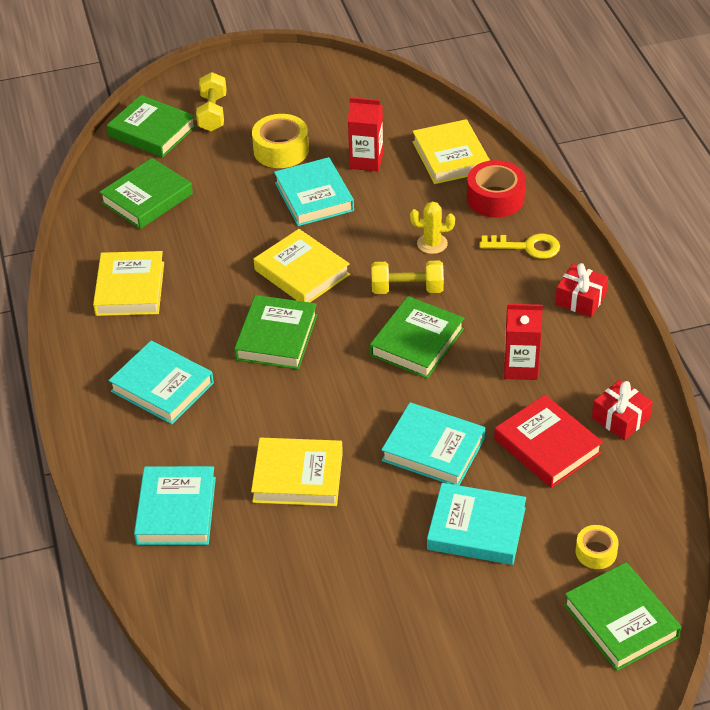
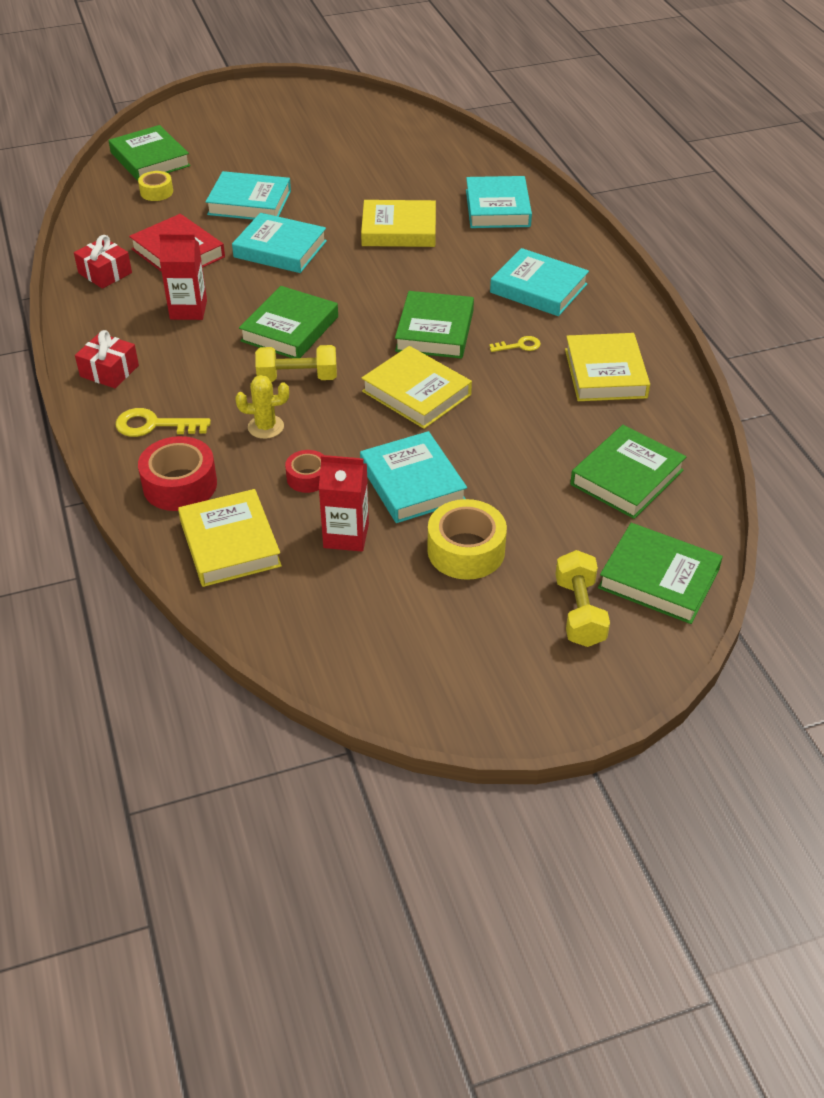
camera: 175 degrees right, 0 degrees up
(199, 319) = (519, 346): none -> yellow key
(395, 202) = (307, 478): none -> red tape

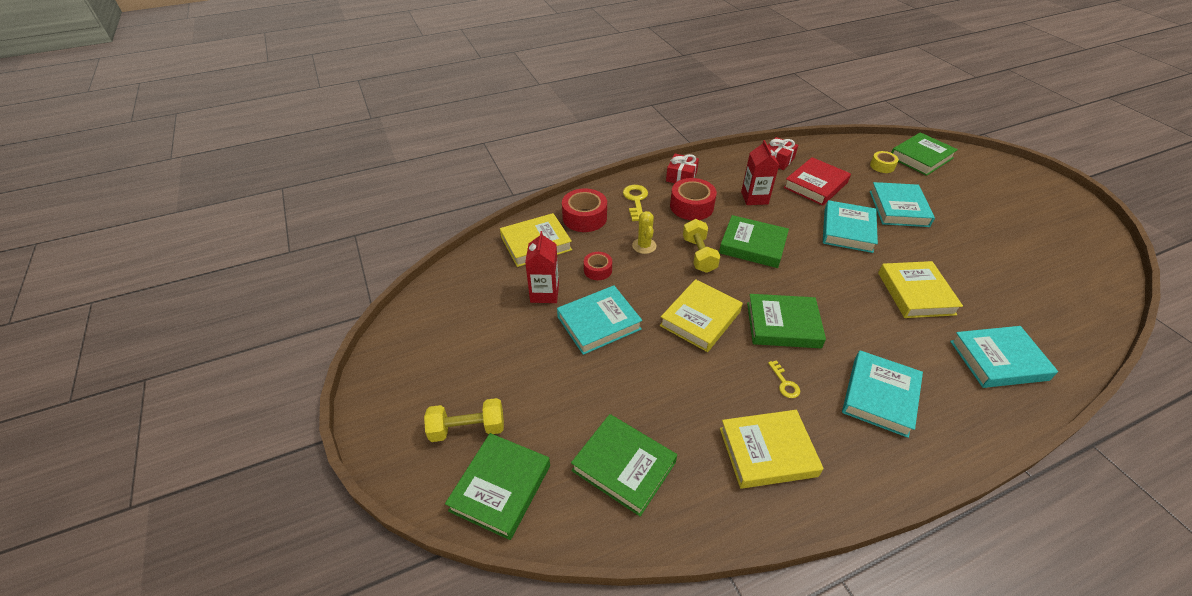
camera: 85 degrees right, 0 degrees up
(188, 370) = (691, 206): none -> red tape
(466, 550) = (532, 357): yellow tape -> none

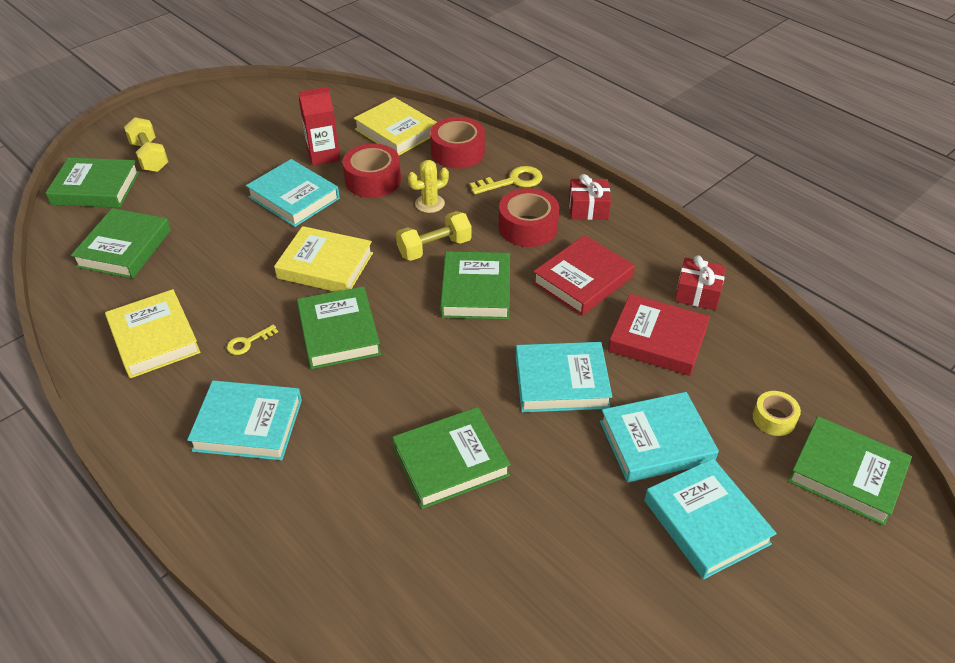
camera: 70 degrees right, 0 degrees up
(597, 270) = (373, 180): red tape -> red tape, size x1.72
(754, 198) = (582, 280): red carton -> red book
(915, 293) = (451, 462): yellow book -> green book
(998, 360) = (344, 553): turquoise book -> turquoise book (706, 522)

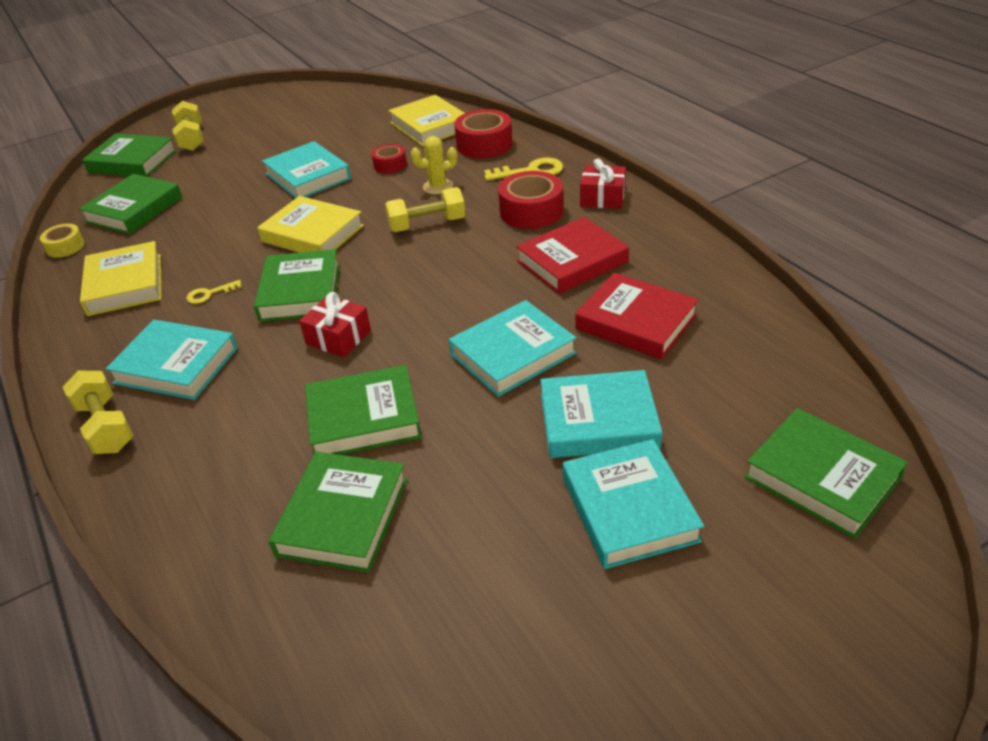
camera: 15 degrees right, 5 degrees down
(205, 498) = (106, 427): none -> yellow dumbbell
(323, 155) = (351, 143): red carton -> none
(373, 180) = (390, 165): red tape -> red tape, size x0.58
(476, 290) = (454, 264): green book -> green book (343, 516)
(561, 382) = (513, 354): turquoise book -> turquoise book turned 45 degrees counterclockwise
(697, 293) = (698, 281): red gift -> red gift (338, 337)
(774, 418) = (748, 411): yellow tape -> yellow tape (65, 247)

